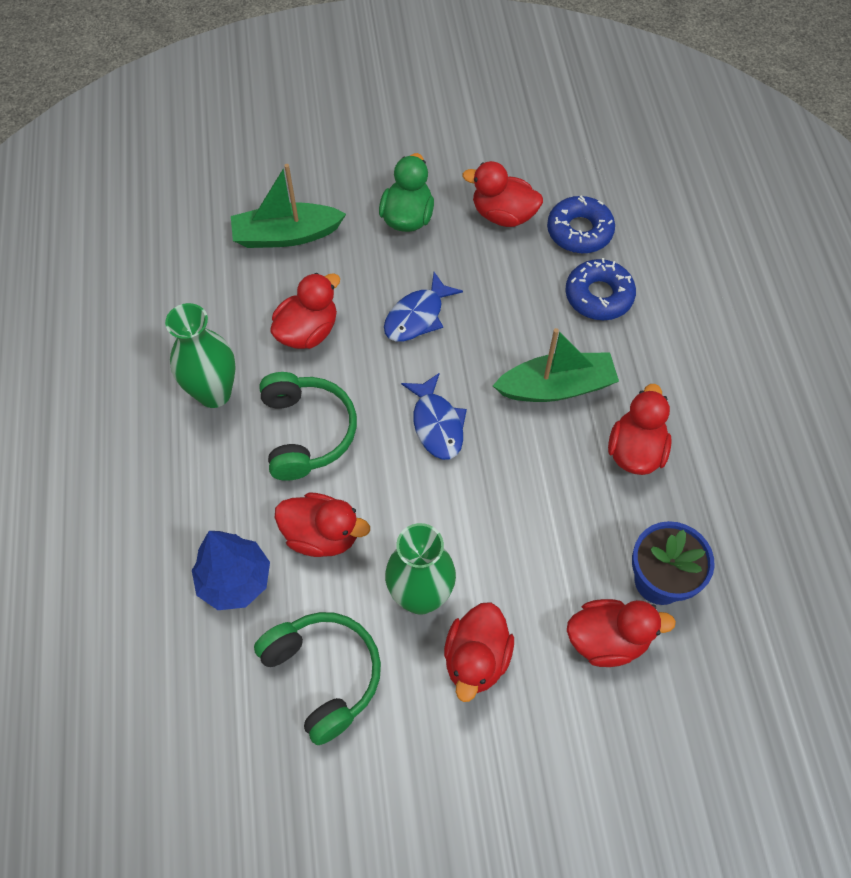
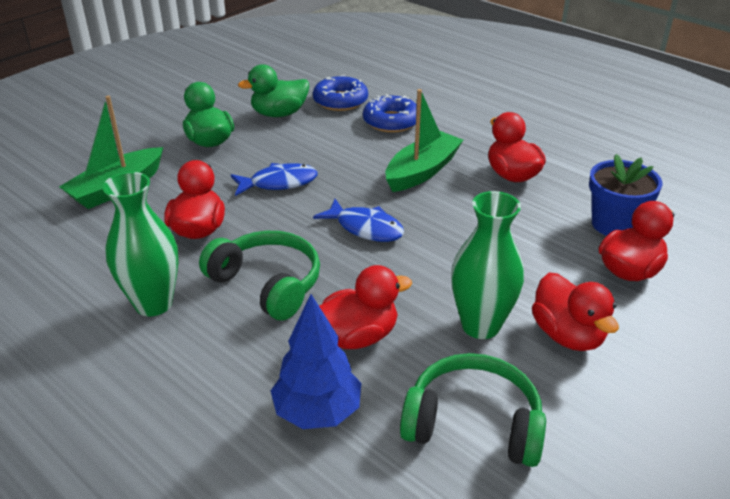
camera: 40 degrees left, 25 degrees down
(417, 316) = (279, 183): blue fish -> blue fish turned 105 degrees counterclockwise
(503, 215) = (279, 114): red duck -> green duck

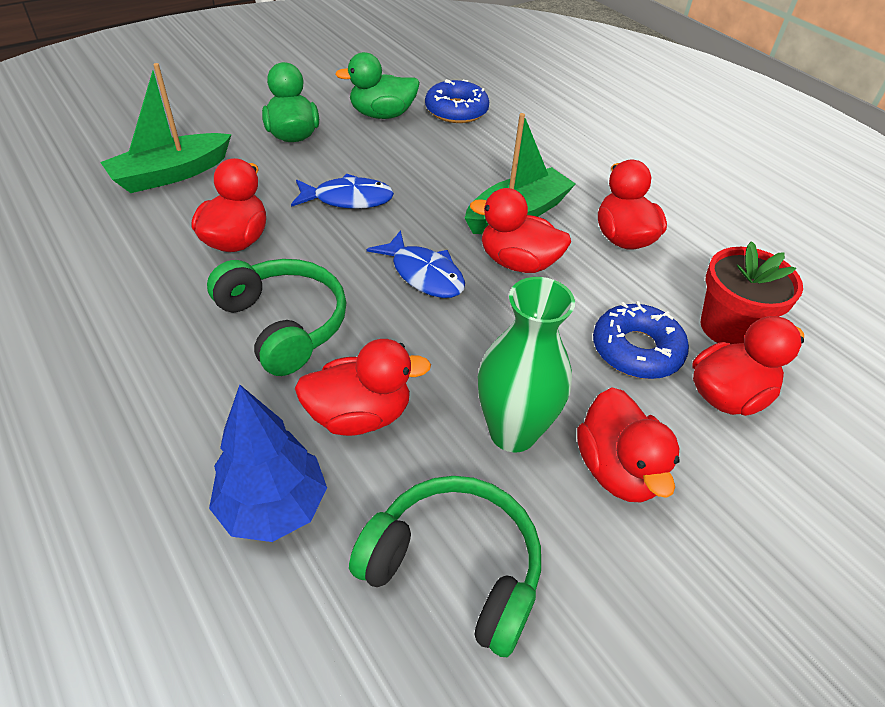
camera: 10 degrees right, 10 degrees up
(153, 304) = (149, 323): green vase -> none
(391, 121) = (505, 145): blue donut -> blue donut (636, 350)
(437, 207) = (518, 263): none -> red duck
(614, 224) = (728, 327): blue flower pot -> red flower pot

